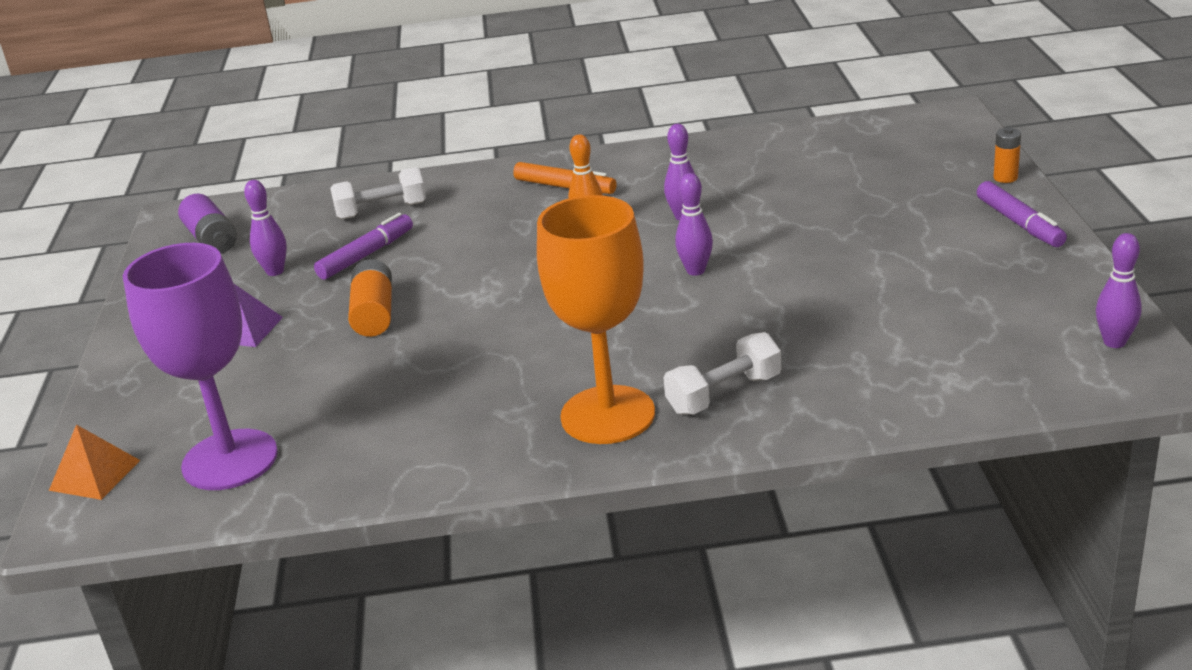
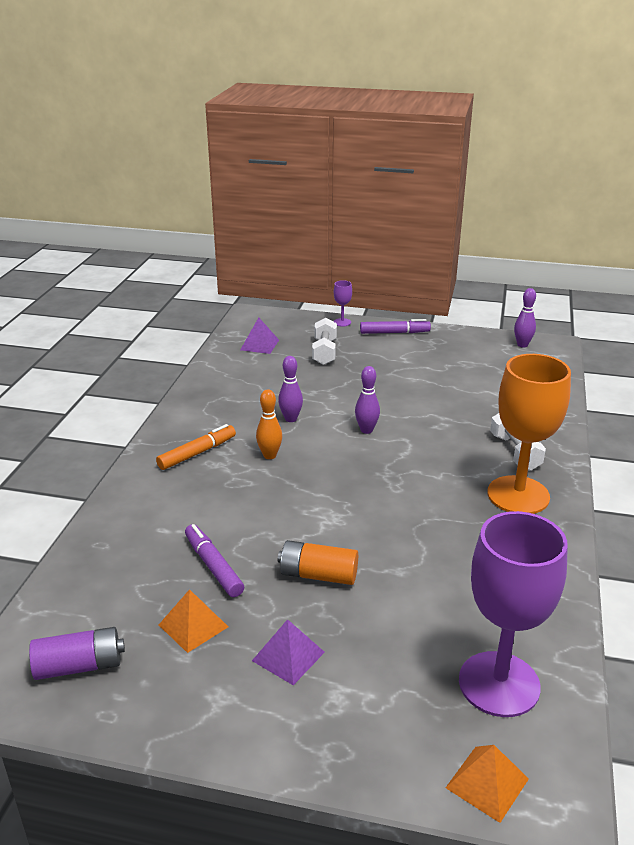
camera: 75 degrees left, 0 degrees up
(275, 271) = (193, 626): purple bowling pin -> orange pyramid
(381, 211) = (138, 547): white dumbbell -> white dumbbell (324, 352)
(863, 145) = (259, 345): none -> purple pyramid
(1005, 178) = (342, 322): orange battery -> purple goblet

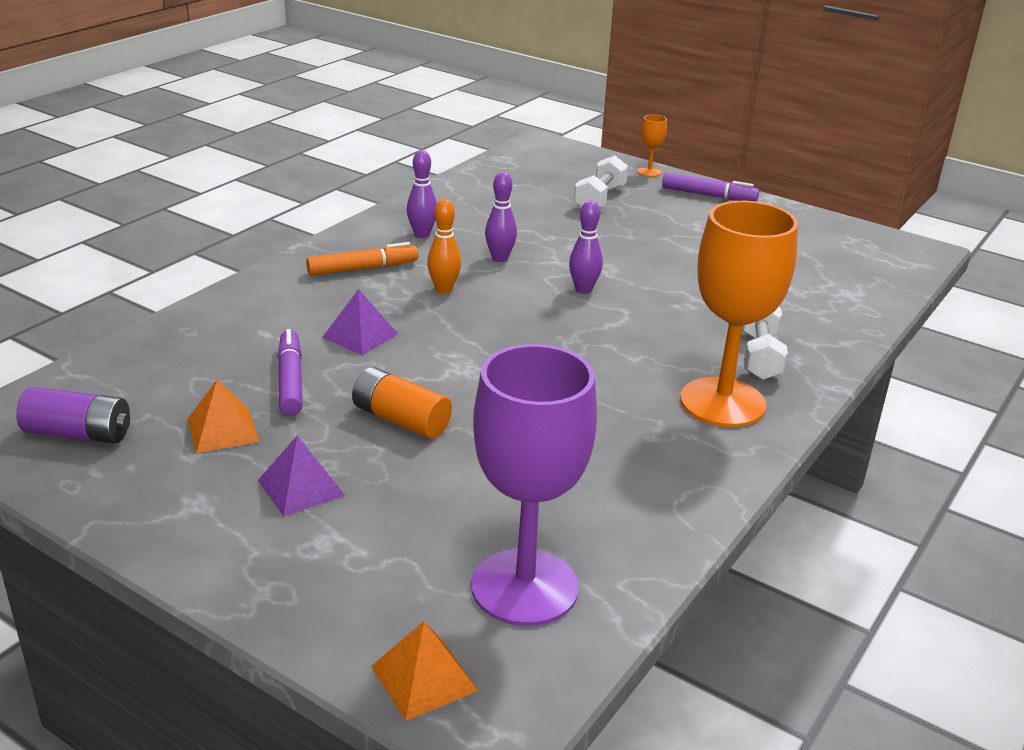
camera: 20 degrees right, 0 degrees up
(259, 345) = (526, 176): purple pyramid -> purple pyramid (360, 335)
(342, 322) = (649, 172): purple goblet -> orange goblet
(522, 345) = (875, 242): purple bowling pin -> purple bowling pin (422, 235)

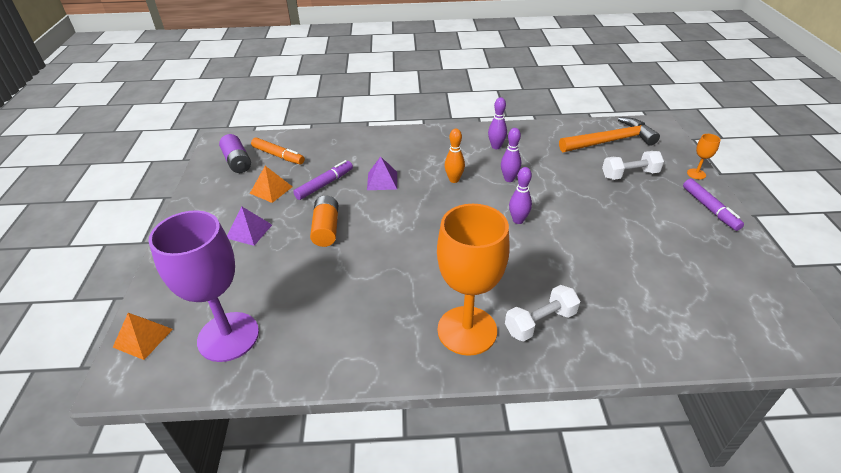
camera: 55 degrees right, 10 degrees up
(362, 268) = (440, 149): orange marker -> orange marker (278, 155)
(526, 177) = (610, 141): none -> orange hammer

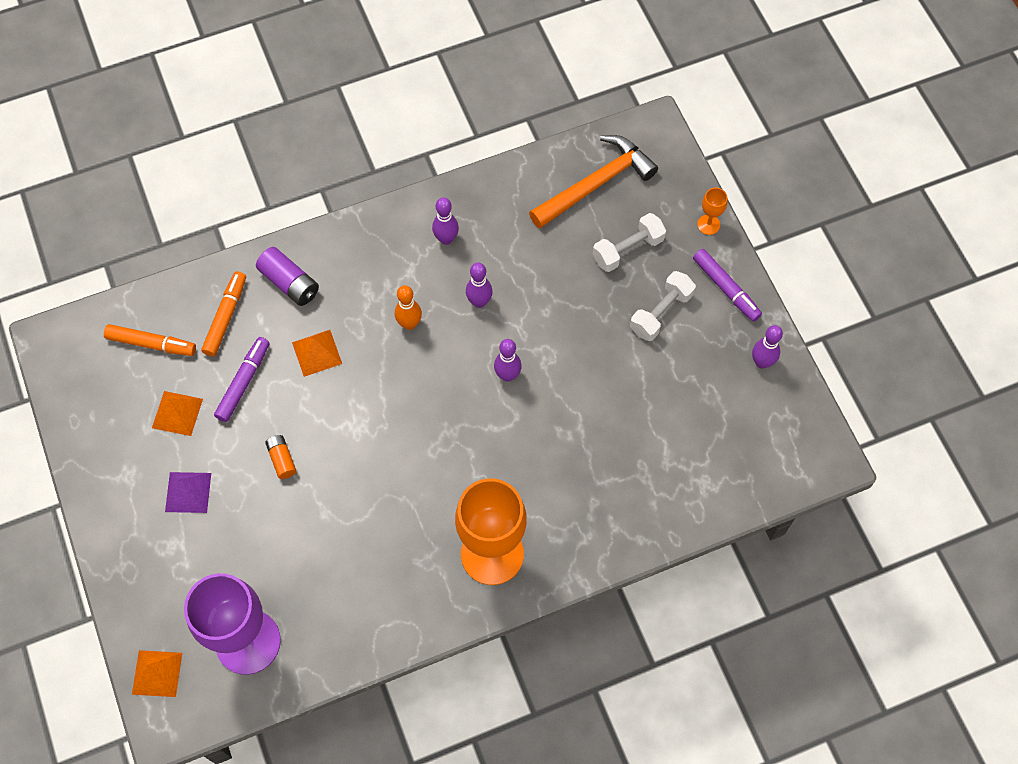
camera: 20 degrees left, 25 degrees up
(237, 162) = (100, 373): purple battery -> purple battery (290, 283)
(326, 229) = (282, 459): orange battery -> orange battery, size x0.63
(332, 153) = (225, 317): none -> orange marker
(382, 181) = (317, 353): purple pyramid -> orange pyramid
(540, 322) = (563, 520): white dumbbell -> white dumbbell (661, 312)
(742, 258) = (761, 362): none -> purple bowling pin

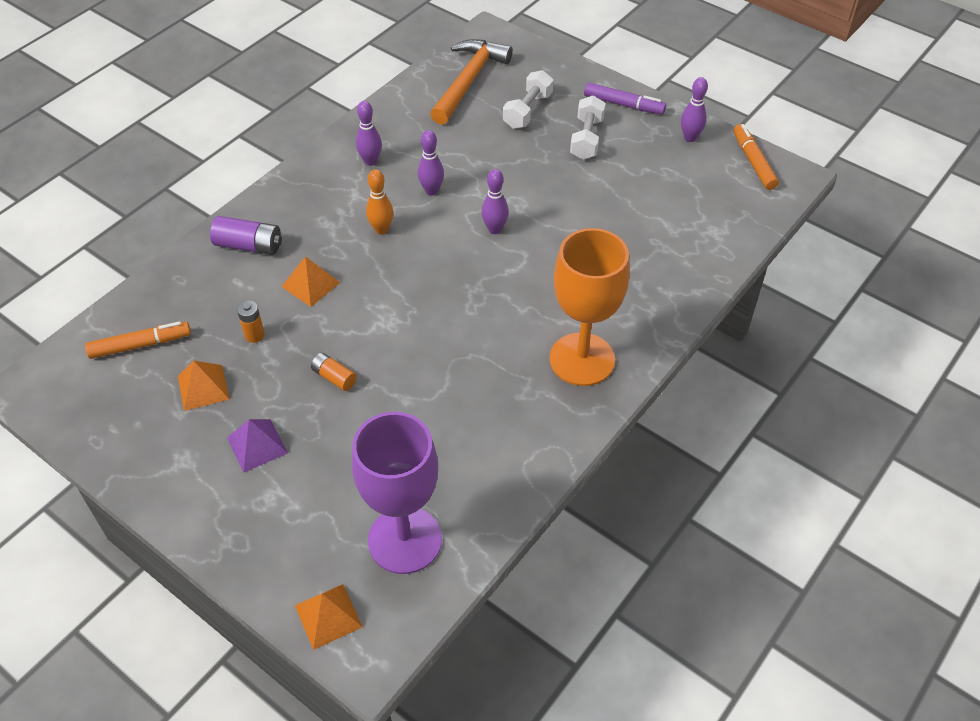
camera: 30 degrees left, 15 degrees down
(225, 317) = (203, 294): orange marker -> orange marker (753, 162)
(243, 382) = (254, 335): purple marker -> orange battery
(708, 224) = (577, 72): orange goblet -> none

